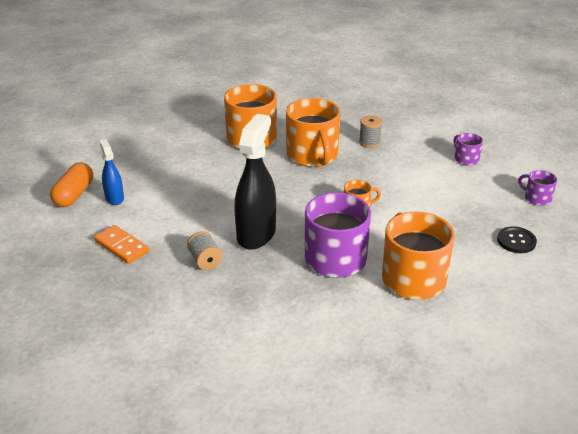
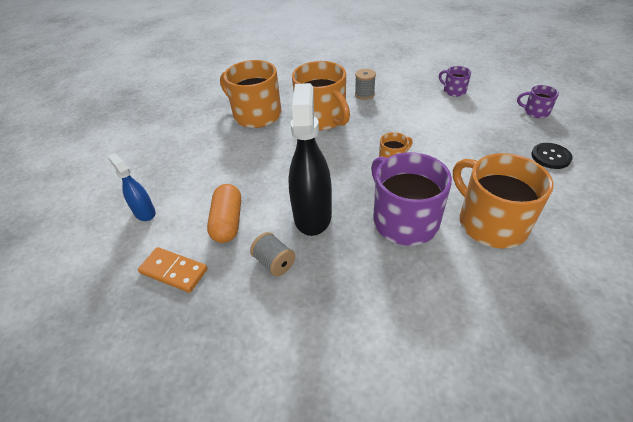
camera: 15 degrees left, 10 degrees up
(74, 195) = (97, 220): orange capsule -> orange capsule (228, 222)

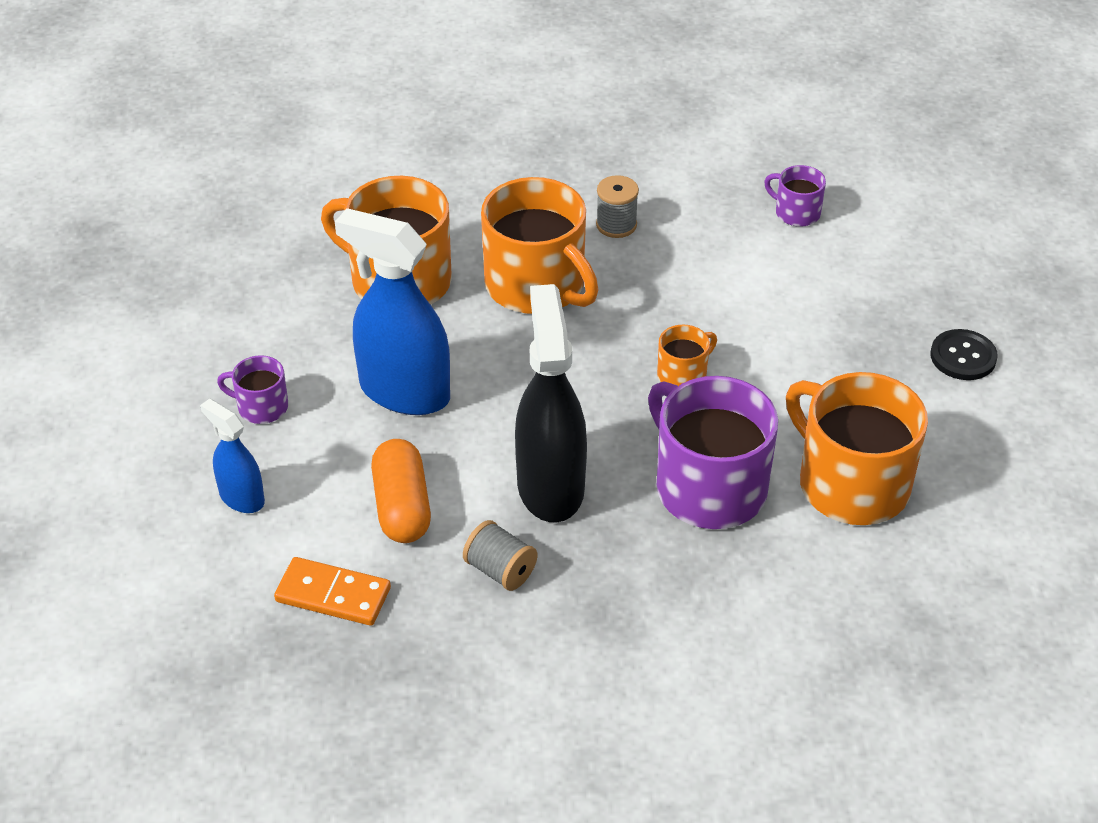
camera: 10 degrees left, 0 degrees up
(245, 163) = (404, 392): none -> blue spray bottle
(535, 112) = (948, 260): purple mug -> purple mug (261, 407)

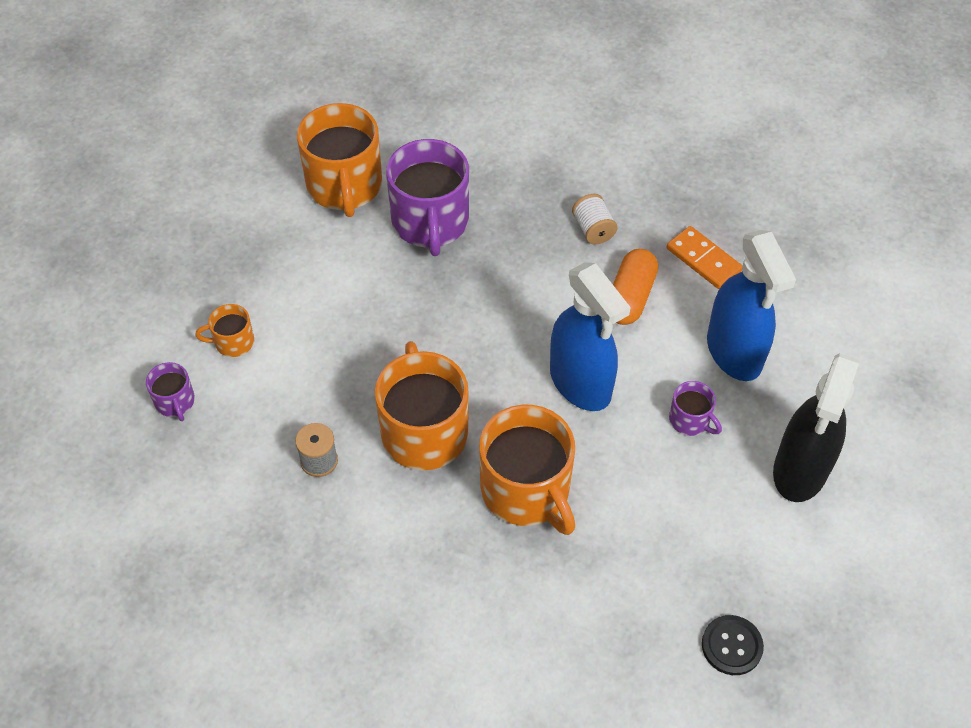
camera: 150 degrees left, 10 degrees up
(241, 497) = (734, 352): blue spray bottle -> blue spray bottle, size x1.88
(500, 570) = (593, 229): grey spool -> white spool
(550, 486) = (527, 267): black spray bottle -> black spray bottle (800, 470)
(683, 375) = (380, 304): orange mug -> orange mug (233, 342)
(963, 357) = (191, 231): black button -> black button (732, 646)

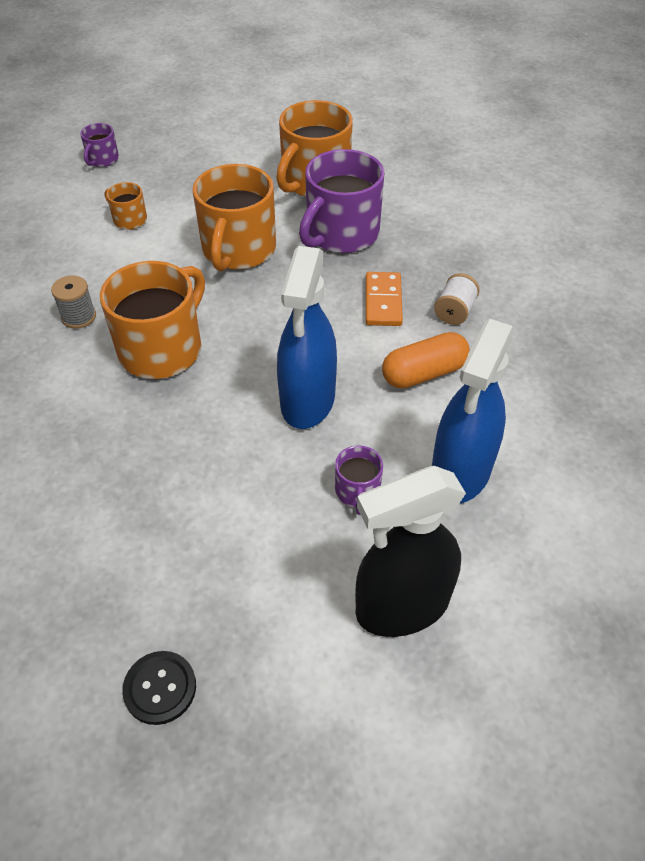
camera: 45 degrees right, 5 degrees down
(175, 402) = (54, 228): purple mug -> purple mug (102, 159)
(526, 490) = (173, 438): orange mug -> orange mug (238, 249)
(703, 259) = (521, 390): orange domino -> orange domino (383, 301)

